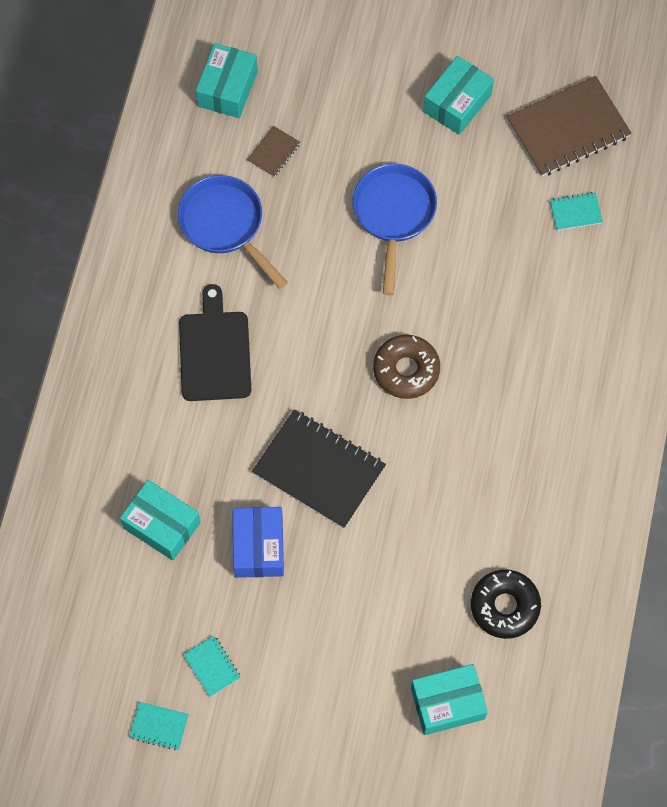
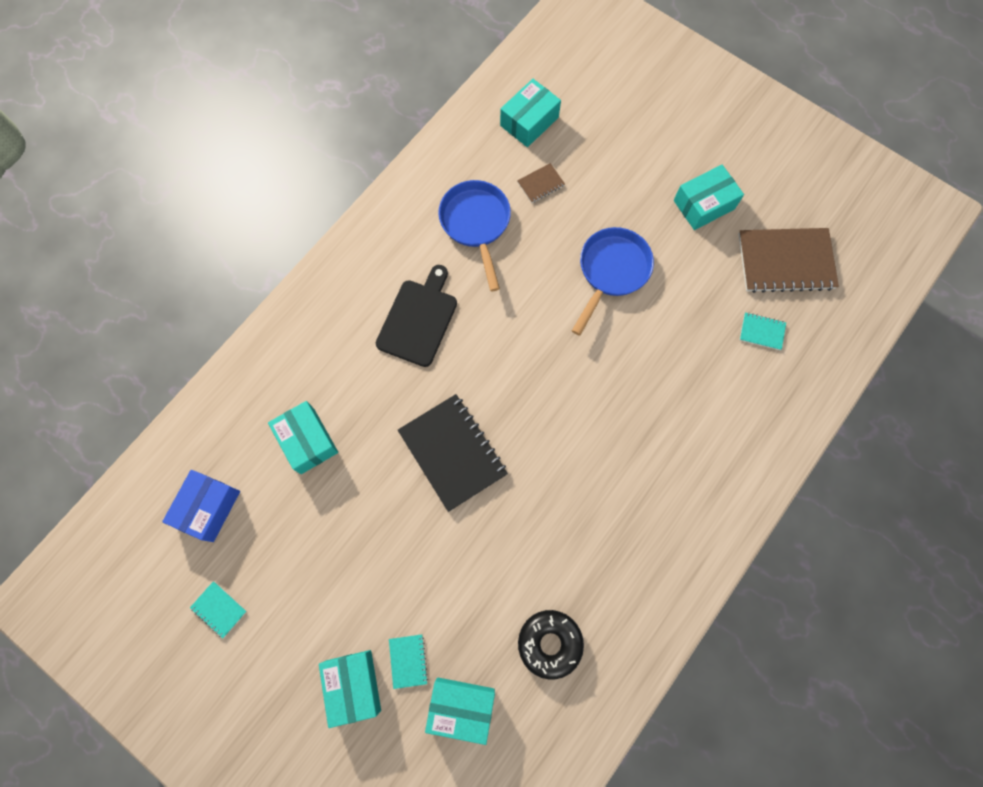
camera: 25 degrees right, 5 degrees up
(212, 666) = (286, 578): turquoise notebook -> turquoise notebook (408, 661)
(258, 547) = (373, 494): blue box -> blue box (208, 508)
(332, 733) = (353, 685): none -> turquoise box
(406, 370) = (562, 401): brown donut -> none

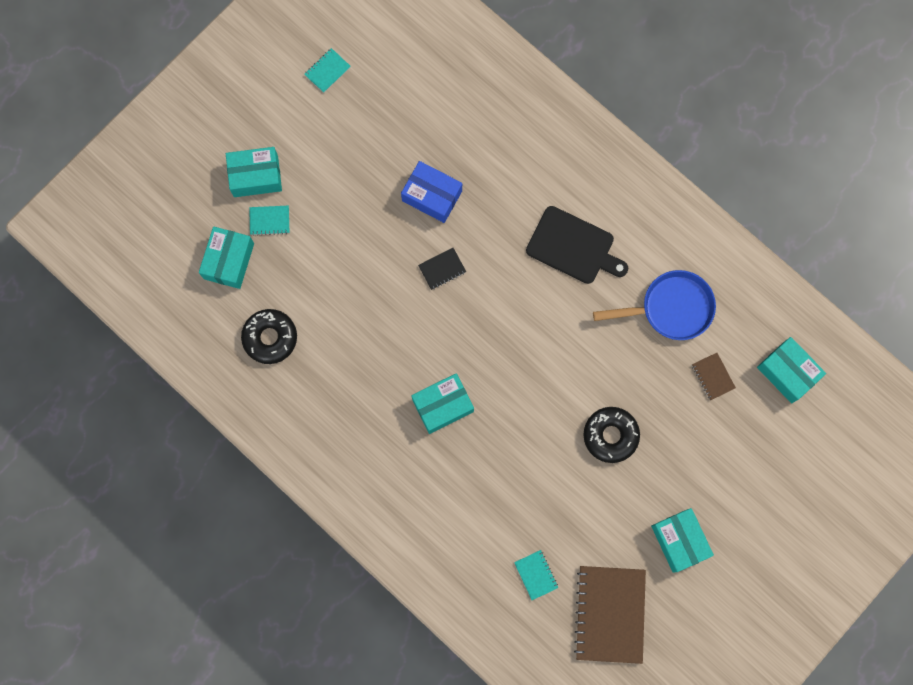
camera: 95 degrees right, 5 degrees up
(208, 508) = (413, 61): blue box -> blue box (432, 196)
(307, 441) = (464, 143): turquoise box -> turquoise box (442, 405)
(452, 453) = (442, 269): black notebook -> black notebook, size x0.45
(611, 271) = (610, 435): blue pan -> black donut
(762, 332) = (536, 575): turquoise notebook -> turquoise notebook turned 45 degrees counterclockwise

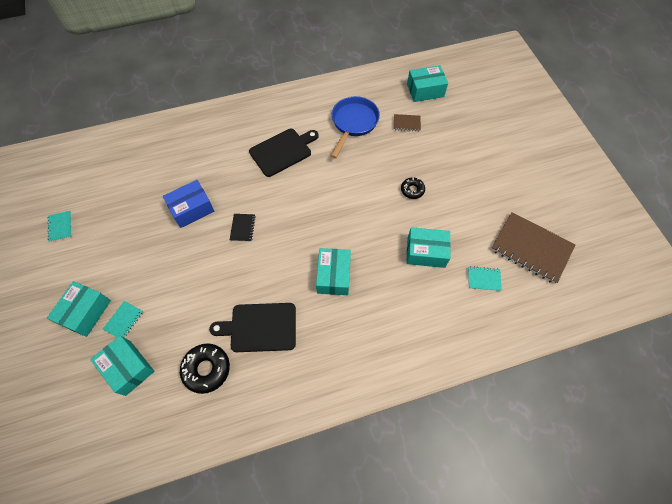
camera: 60 degrees left, 15 degrees down
(341, 363) = (260, 327): none -> black cutting board
(610, 435) = (412, 190): black donut -> black donut, size x0.60
(679, 541) = (499, 187): turquoise box -> turquoise box (426, 252)

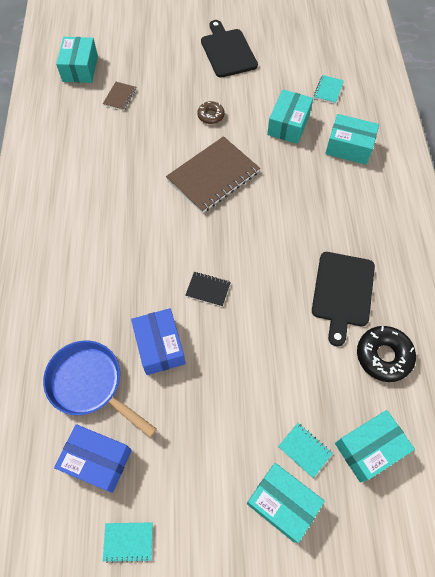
camera: 75 degrees left, 0 degrees up
(109, 196) = (97, 460): none -> blue box
(282, 151) = (108, 226): black cutting board -> black cutting board (228, 51)
(333, 276) = (296, 209): turquoise box -> turquoise box (349, 147)
(353, 123) = (97, 145): blue pan -> blue pan (90, 384)
(412, 190) = (211, 116): black donut -> brown donut
(531, 248) = (305, 48): brown notebook -> brown notebook (213, 176)

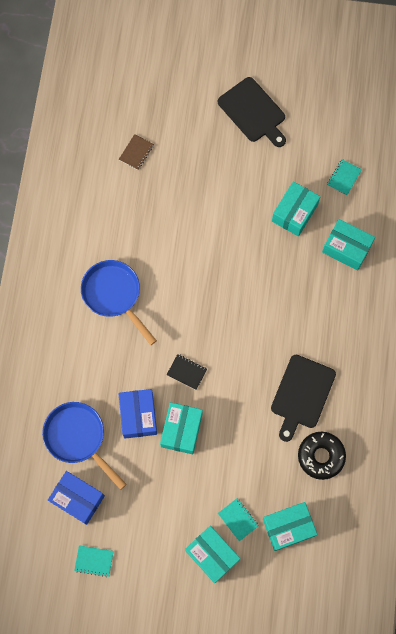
camera: 10 degrees right, 10 degrees up
(80, 68) = (101, 110): turquoise box -> turquoise box (181, 430)
(114, 225) = (114, 295): none -> blue pan
(211, 116) = (221, 190): brown donut -> none
(213, 176) = (211, 259): brown notebook -> none
(228, 51) = (253, 112): black cutting board -> black cutting board turned 150 degrees clockwise

